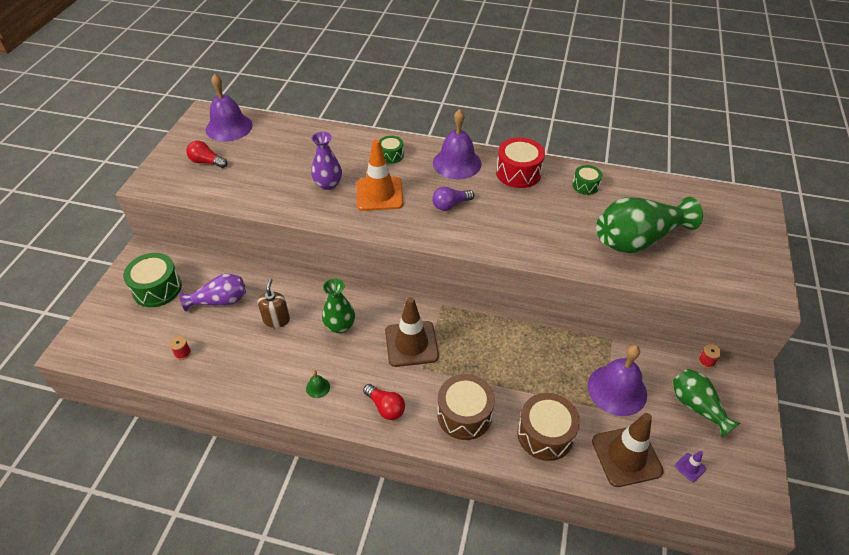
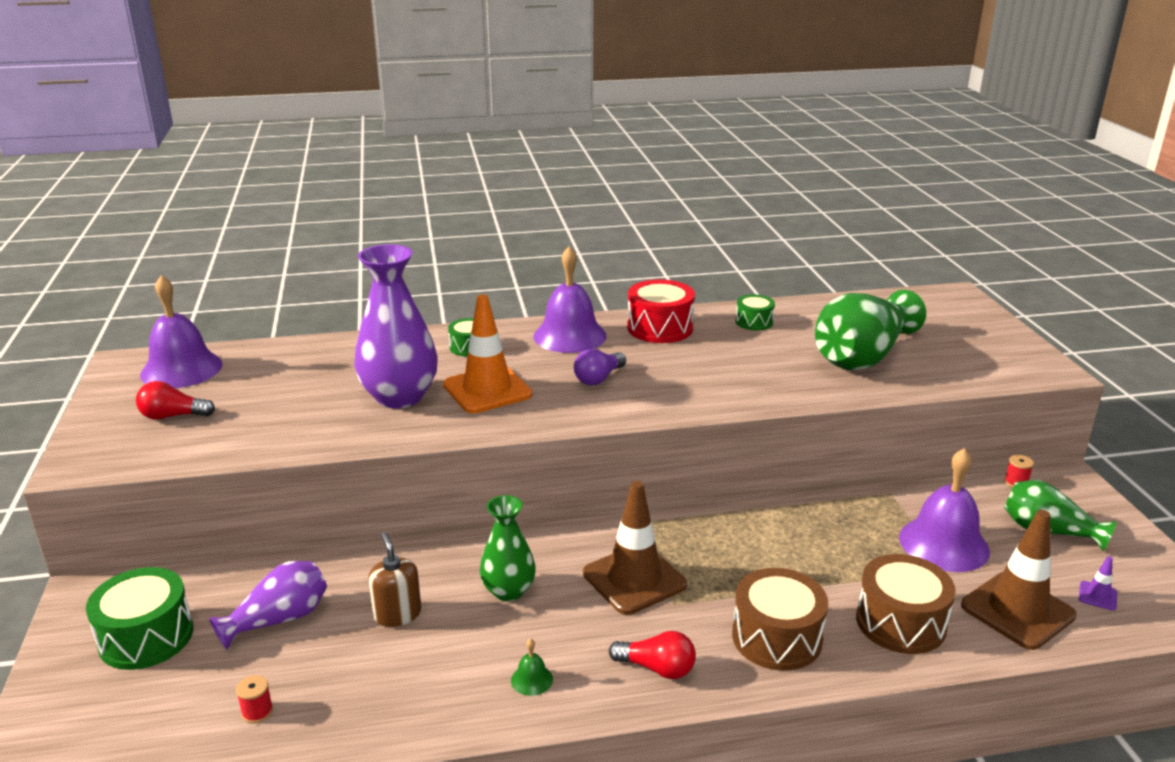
camera: 25 degrees left, 20 degrees down
(328, 184) = (399, 397): purple vase -> purple vase, size x1.65

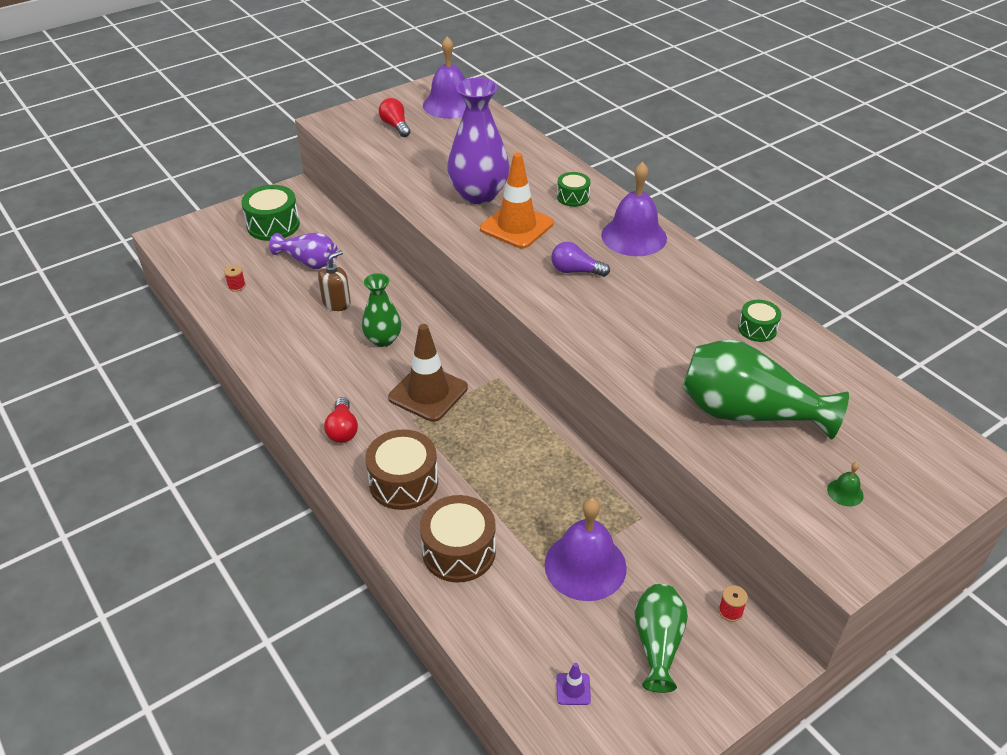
camera: 65 degrees right, 15 degrees up
(531, 679) = (306, 377): green bell -> green bell (845, 492)
(660, 328) = (692, 278): red drum -> none
(1017, 611) = (517, 628): brown traffic cone -> none

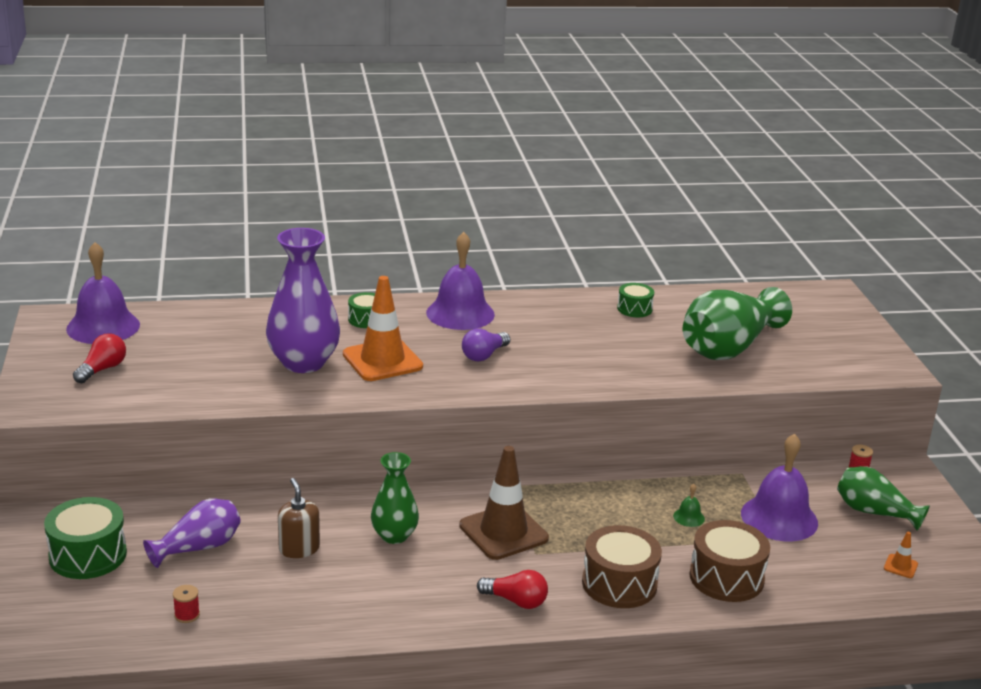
camera: 65 degrees left, 15 degrees down
(395, 126) = (102, 369): red light bulb -> red light bulb turned 120 degrees clockwise
(573, 689) = (900, 566): purple traffic cone -> orange traffic cone
(845, 492) = (833, 344): green bell -> green bell (689, 517)

